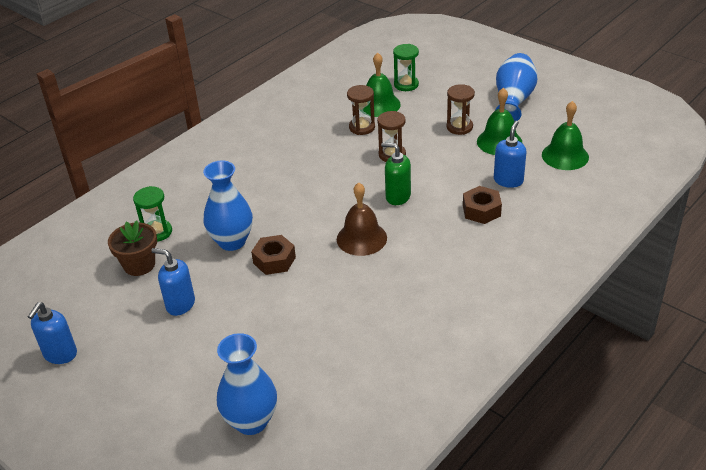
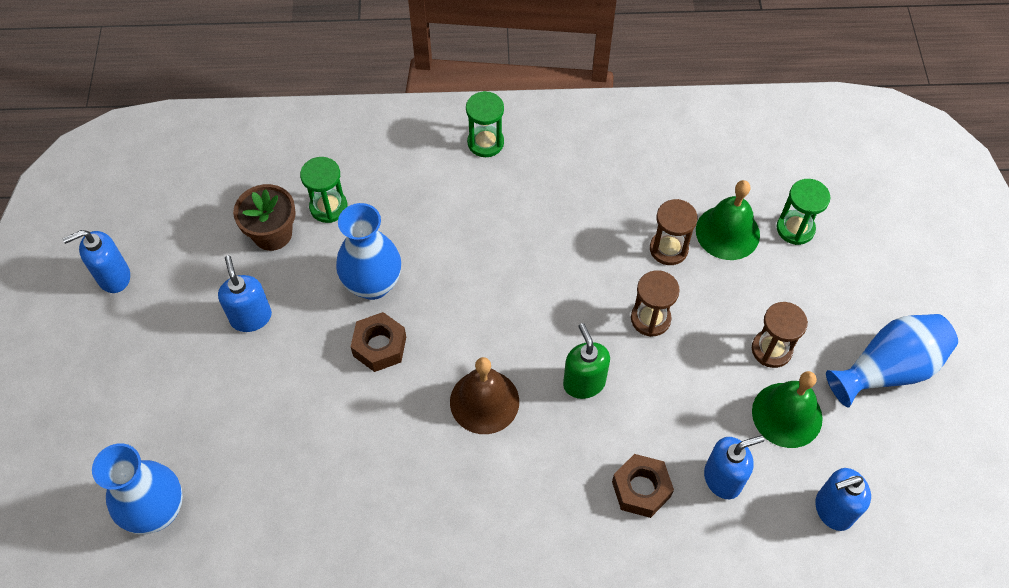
camera: 45 degrees right, 20 degrees up
(209, 152) = (485, 143): none -> green hourglass
(565, 156) = (833, 510): green bell -> blue soap dispenser

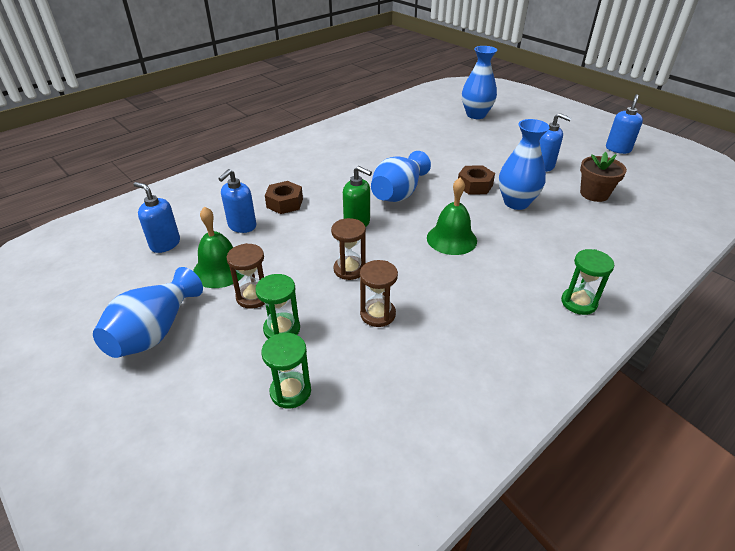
camera: 140 degrees right, 20 degrees down
(328, 207) = (593, 217): green hourglass -> green hourglass (282, 329)
(484, 401) = (398, 193): brown bell -> blue vase
(727, 232) = (345, 352): green bell -> green bell (451, 239)
(833, 510) = (165, 244): blue soap dispenser -> blue soap dispenser turned 90 degrees counterclockwise

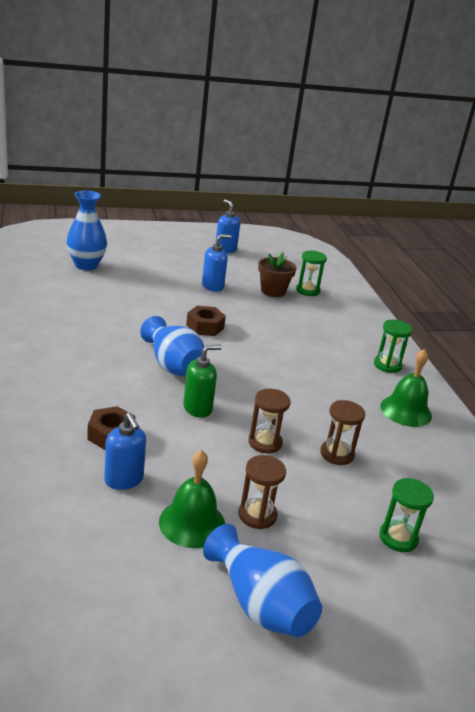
camera: 65 degrees left, 10 degrees down
(165, 244) = (98, 551): blue soap dispenser -> none
(282, 329) = (318, 514): green hourglass -> green hourglass (307, 291)
(451, 239) = (270, 374): green bell -> green bell (406, 411)
(516, 202) = (250, 324): blue vase -> none

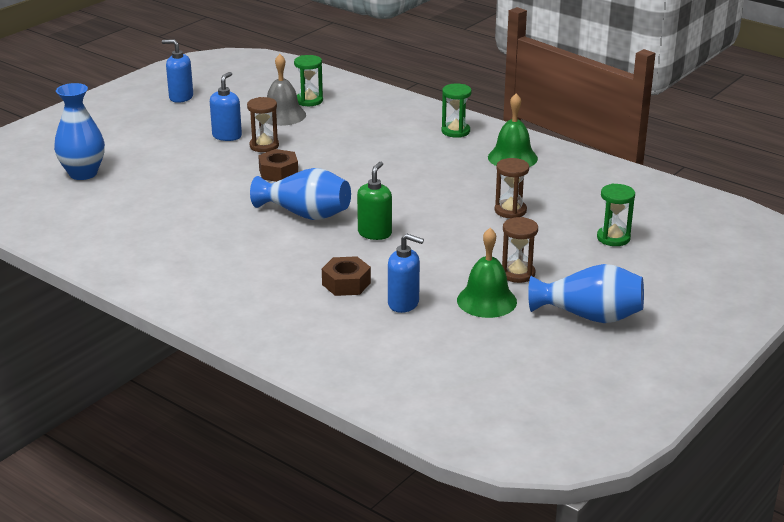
camera: 35 degrees left, 0 degrees up
(265, 443) = (455, 229): brown hourglass -> brown hourglass (264, 146)
(273, 291) = (282, 115): brown flower pot -> grey bell

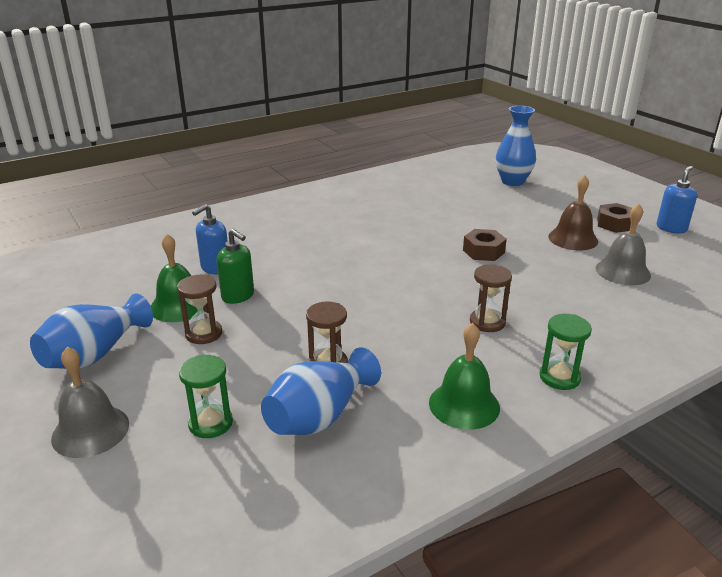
camera: 110 degrees right, 0 degrees up
(227, 136) = (573, 239): blue soap dispenser -> brown bell
(264, 146) = (545, 252): brown hourglass -> brown hourglass (487, 322)
(305, 214) = (394, 252): blue vase -> blue vase (319, 416)
(309, 101) = (665, 292): green hourglass -> none
(346, 283) = (267, 251): brown nut -> brown nut (614, 224)
(375, 233) = (337, 276): green soap dispenser -> green soap dispenser (238, 296)
(665, 281) = (90, 431): none -> grey bell

